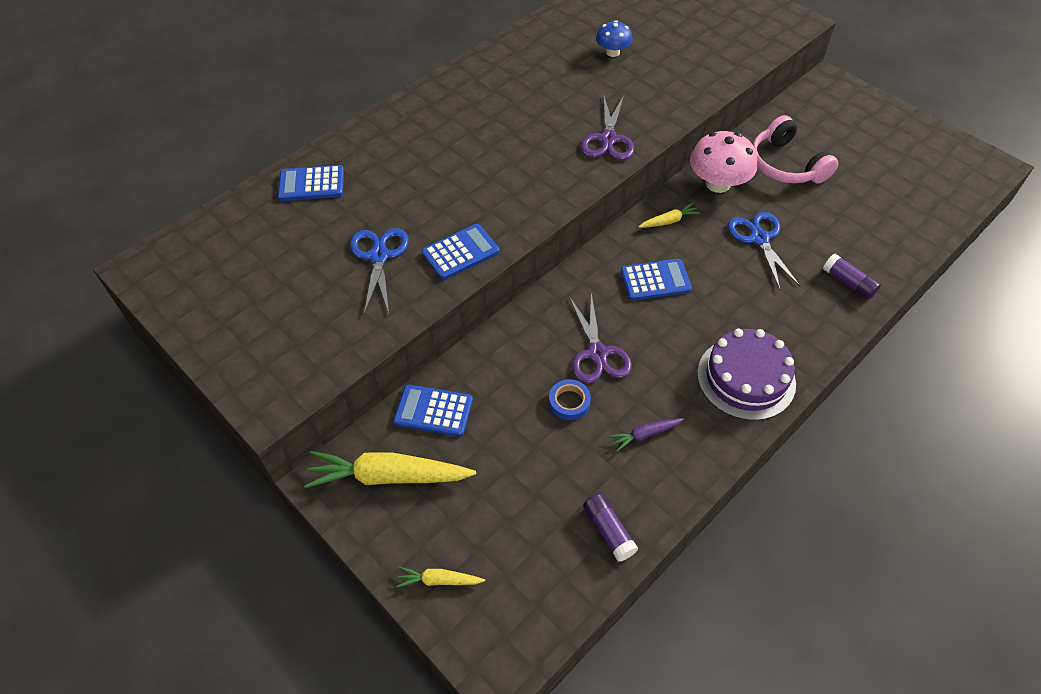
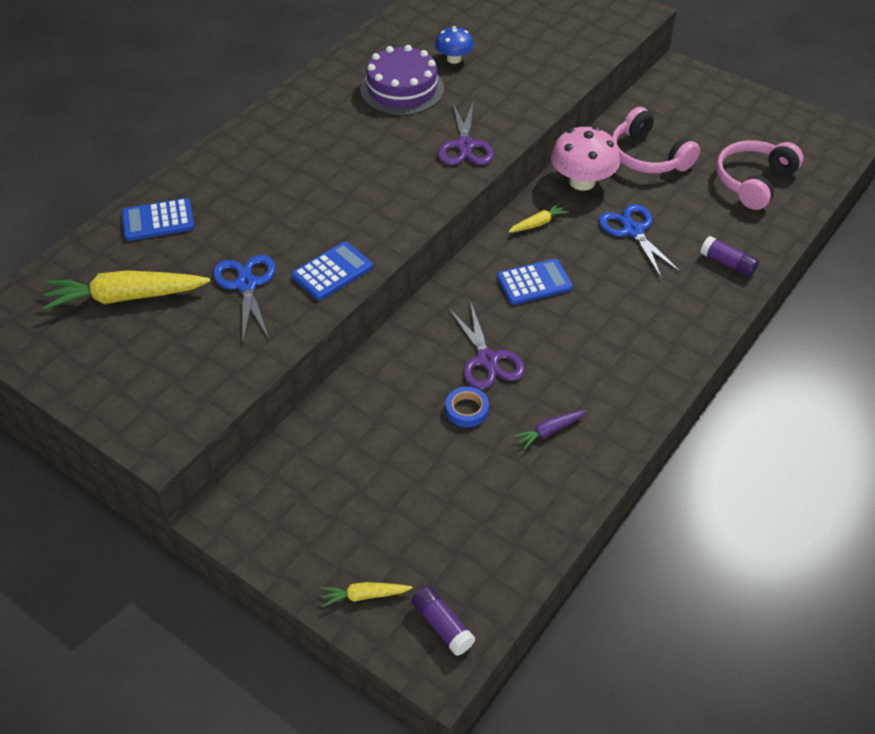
camera: 10 degrees left, 5 degrees down
(388, 476) = (292, 504): yellow carrot -> yellow carrot (126, 297)
(433, 411) = (327, 436): blue calculator -> none
(608, 530) = (528, 525): purple glue stick -> purple glue stick (442, 625)
(746, 378) = (641, 365): purple cake -> purple cake (402, 89)
(886, 201) = (753, 181): none -> pink headphones

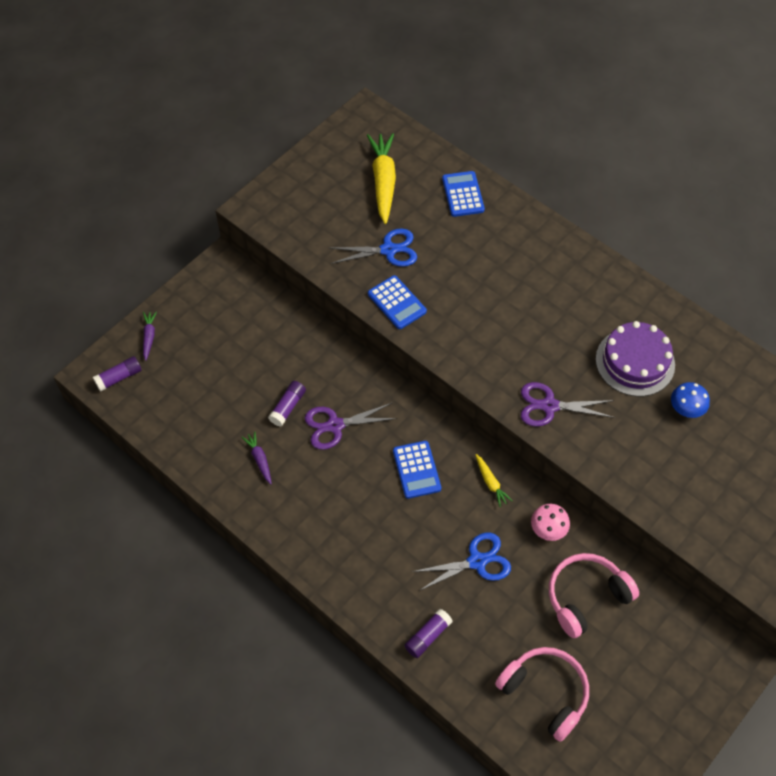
camera: 95 degrees right, 10 degrees up
(364, 595) = (149, 337): yellow carrot -> purple carrot
(466, 410) = (288, 407): blue tape -> purple glue stick
(582, 181) = (548, 529): pink mushroom -> pink mushroom, size x0.59

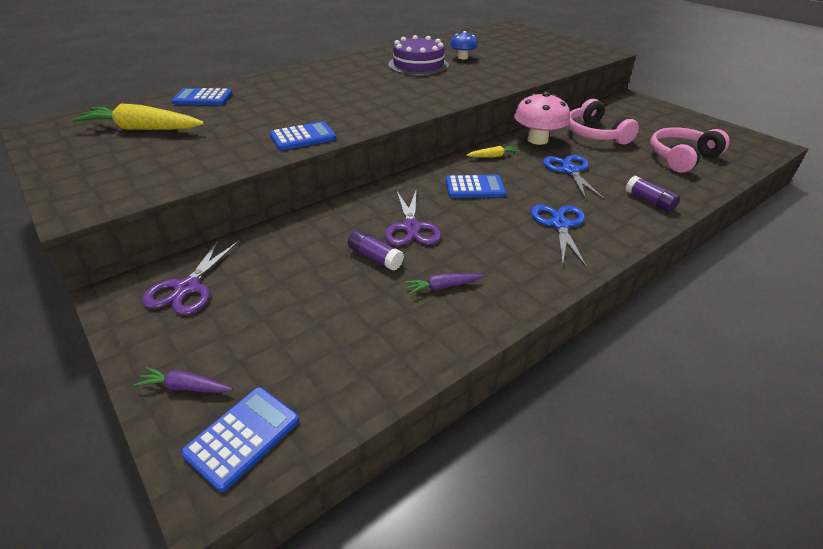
camera: 80 degrees left, 20 degrees down
(119, 377) = (242, 437): purple glue stick -> blue calculator
(388, 250) = (233, 135): blue scissors -> blue scissors (559, 224)
(548, 529) = (537, 140): pink mushroom -> pink mushroom, size x1.70
(549, 406) = (448, 92): purple scissors -> purple scissors (187, 288)

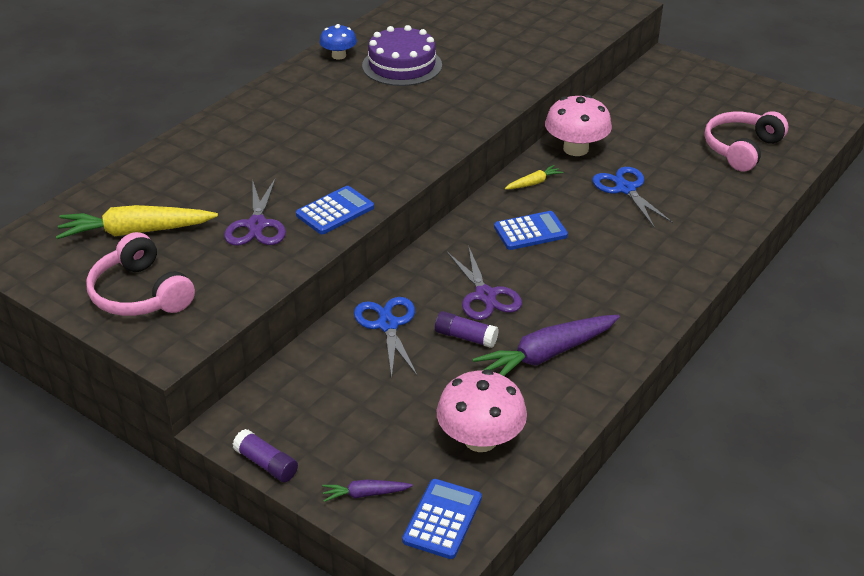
camera: 15 degrees left, 0 degrees up
(187, 288) = (296, 407): purple scissors -> purple scissors (257, 225)
(203, 98) = (167, 170): blue calculator -> none
(335, 355) = (480, 439): none -> pink mushroom
(442, 287) = (546, 355): purple carrot -> purple carrot, size x2.07
(462, 57) = (451, 42): blue mushroom -> blue mushroom (339, 55)
(559, 224) = (635, 263): blue scissors -> blue scissors (387, 325)
(595, 134) = (639, 128): pink headphones -> pink headphones (140, 294)
(649, 201) = (718, 216): purple glue stick -> purple glue stick (266, 464)

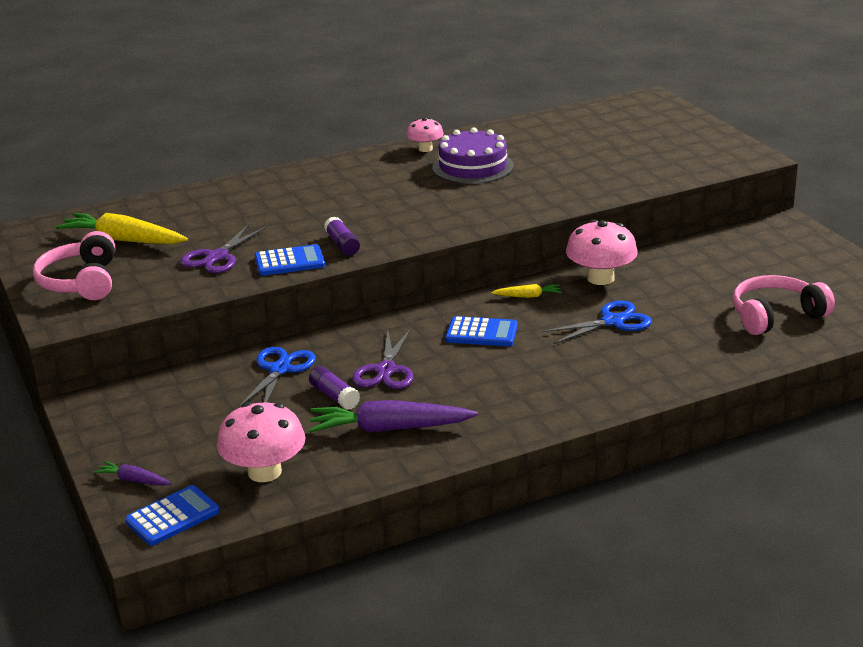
camera: 30 degrees right, 10 degrees down
(266, 464) = (84, 437): purple glue stick -> purple glue stick (342, 245)
(339, 55) = (425, 149): blue mushroom -> pink mushroom
(625, 189) = (612, 321): blue scissors -> blue scissors turned 60 degrees clockwise

